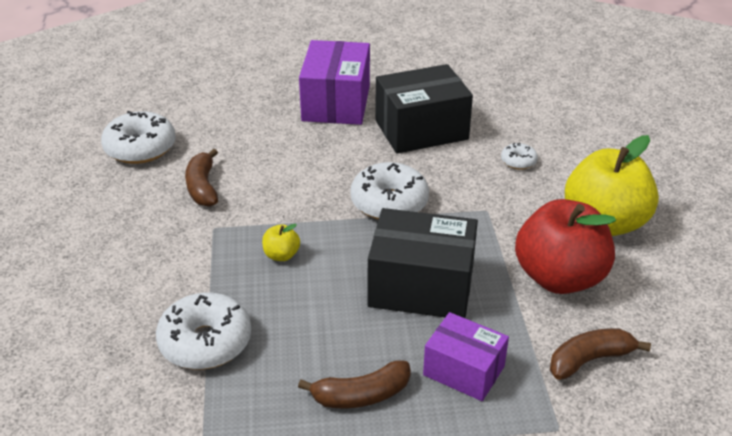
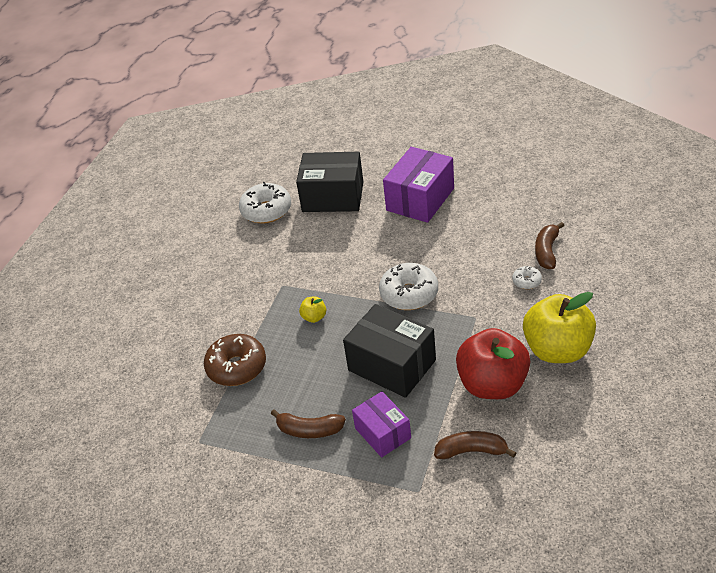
camera: 30 degrees right, 5 degrees up
(202, 187) = (291, 251): brown banana -> brown banana (547, 251)
(205, 342) = (237, 367): white donut -> brown donut
(421, 130) = (469, 237): black box -> black box (333, 197)

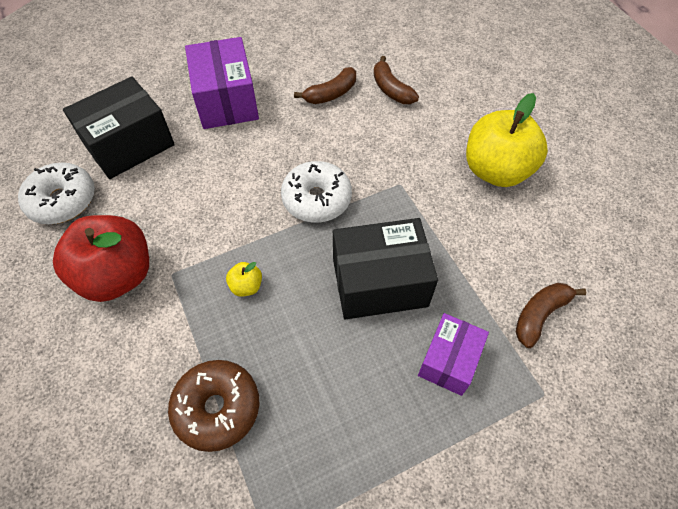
camera: 50 degrees left, 15 degrees up
(309, 430) = (377, 417): brown banana -> brown banana (331, 94)
(383, 433) = (449, 360): purple box -> purple box turned 75 degrees counterclockwise
(492, 385) = (484, 238): red apple -> red apple (117, 275)
(526, 281) = (405, 125): white donut -> none

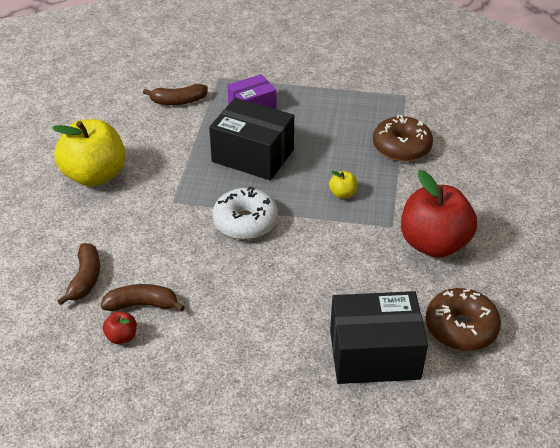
camera: 145 degrees left, 15 degrees down
(62, 201) = (461, 327): white donut -> brown donut
(226, 101) = (247, 353): purple box -> none
(322, 70) = (122, 337): none -> red apple

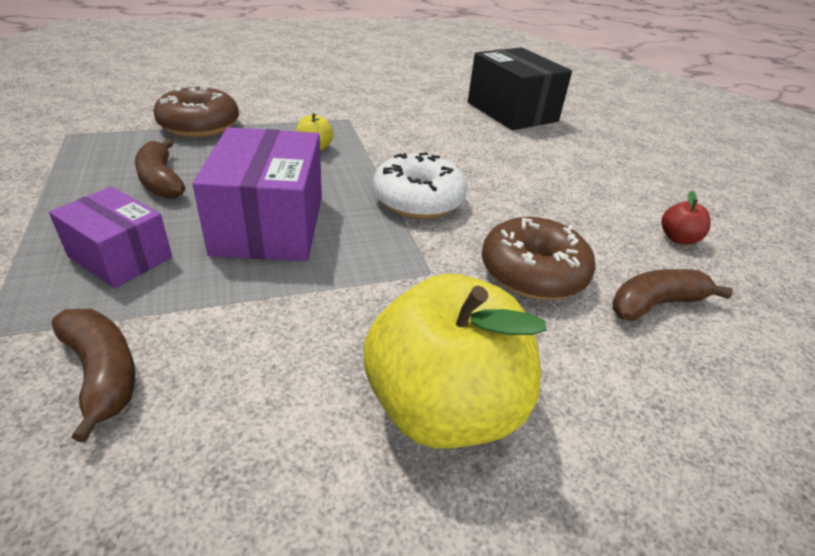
camera: 120 degrees left, 5 degrees down
(142, 305) = (623, 239): brown banana -> brown banana (161, 180)
(253, 155) = (269, 225): black box -> purple box
(433, 244) = (357, 100): red apple -> none
(461, 327) = (445, 86): brown donut -> brown donut (533, 273)

